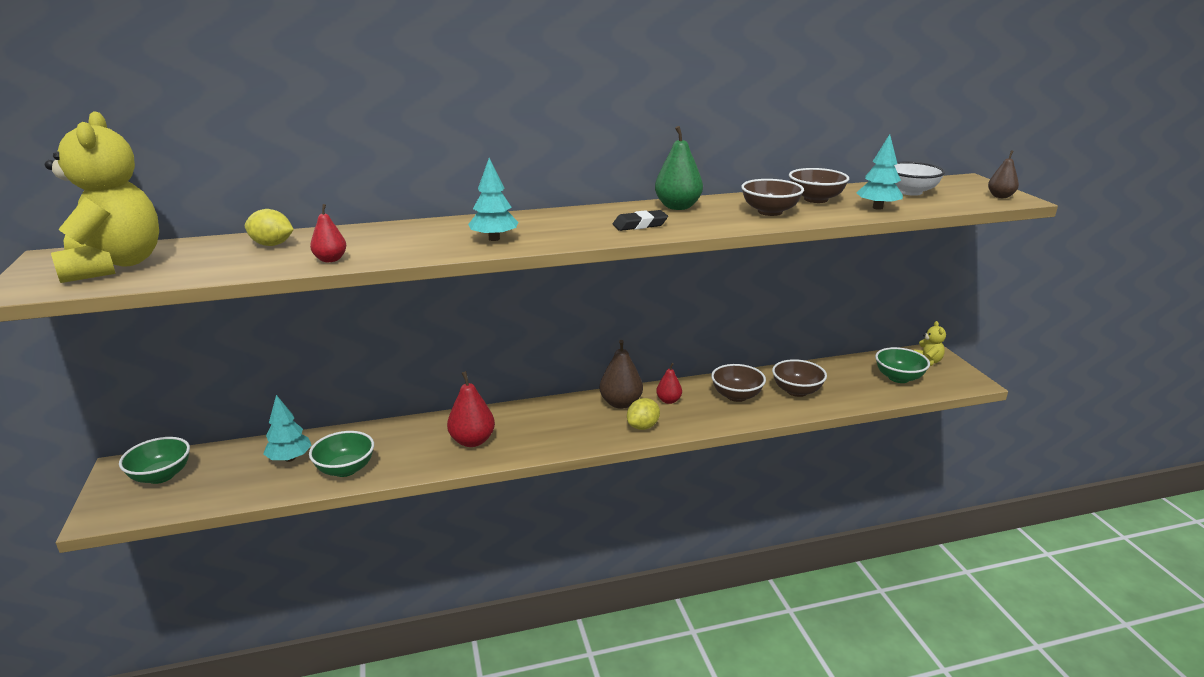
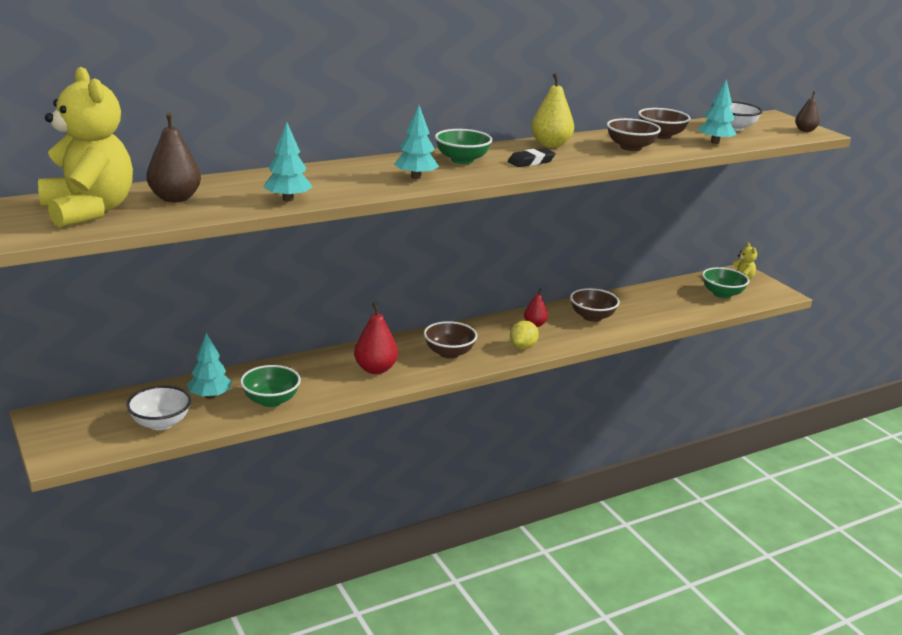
camera: 15 degrees left, 0 degrees up
(161, 476) = (91, 420): green bowl -> green bowl (462, 160)
(222, 486) = (160, 423): none -> white bowl
(272, 245) = (217, 188): yellow lemon -> none
(330, 259) = (288, 199): red pear -> turquoise tree
(621, 403) = (493, 329): brown pear -> brown pear (175, 198)
(678, 207) = (550, 145): green pear -> yellow pear
(797, 391) = (642, 310): brown bowl -> brown bowl (449, 353)

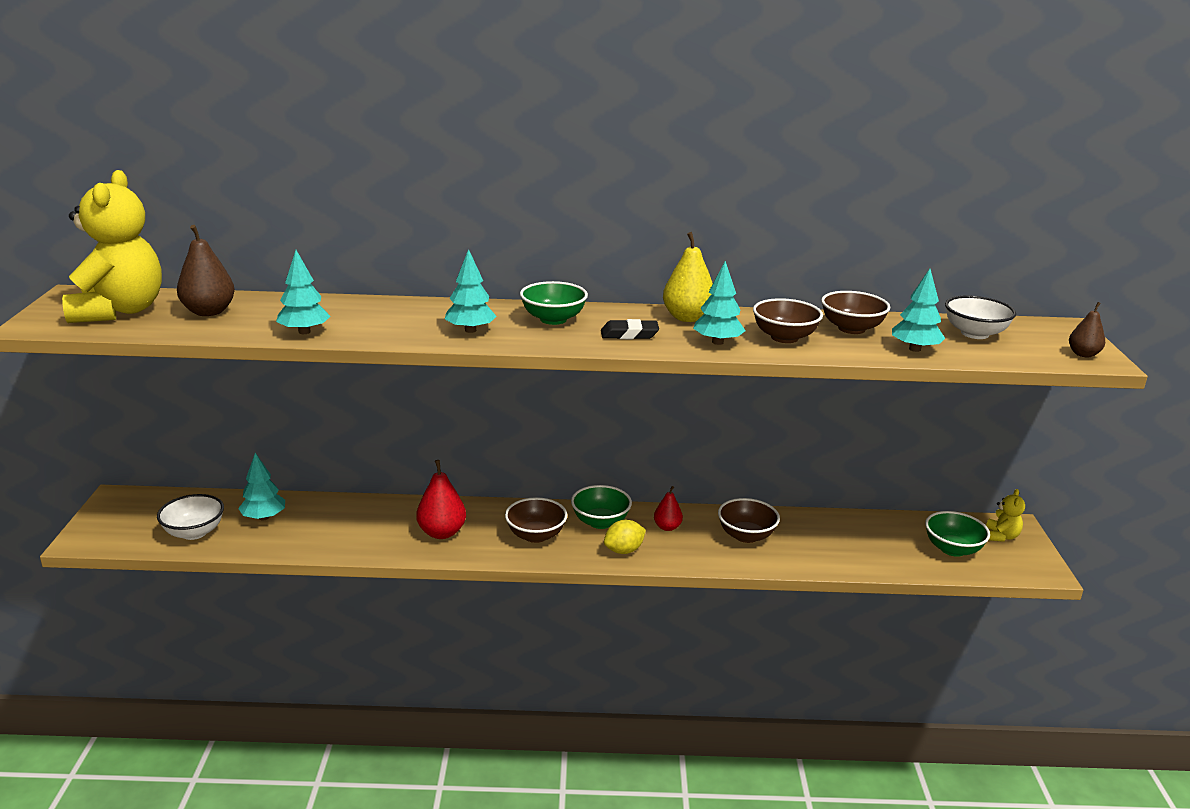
camera: 30 degrees right, 0 degrees up
(271, 400) = (309, 538): green bowl -> green bowl (600, 522)
(595, 157) = (717, 342): none -> turquoise tree

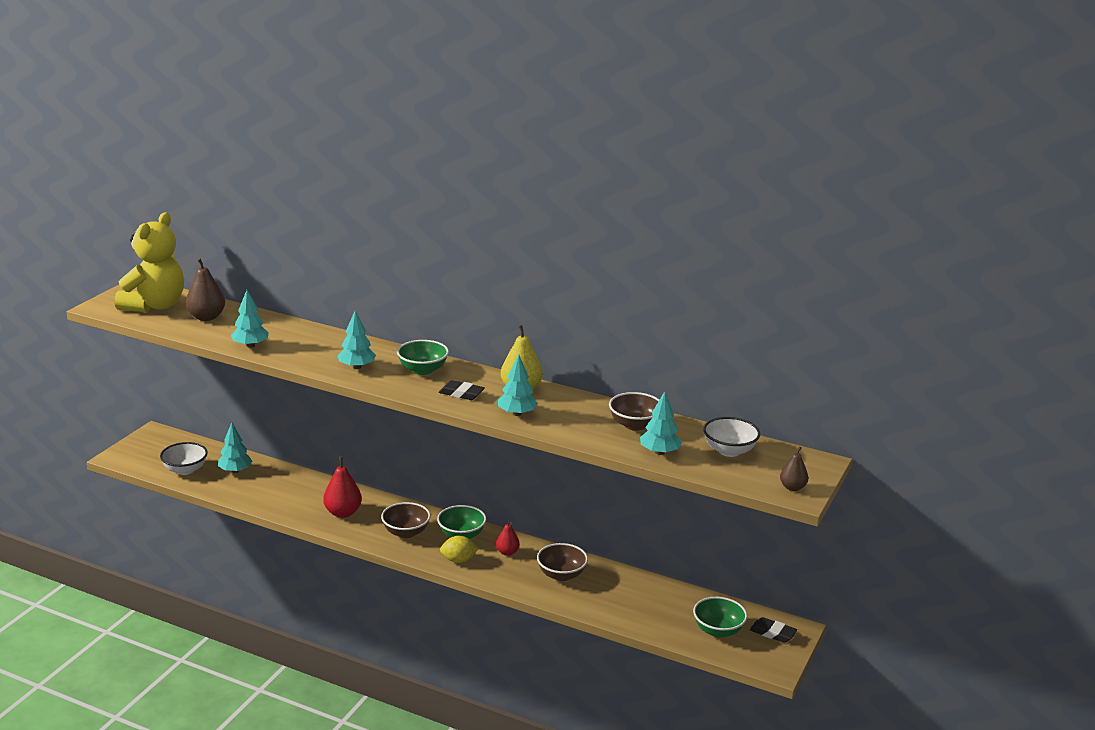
camera: 25 degrees right, 0 degrees up
(784, 337) = (572, 421): brown bowl -> none
(1001, 536) = (773, 633): yellow teddy bear -> black eraser

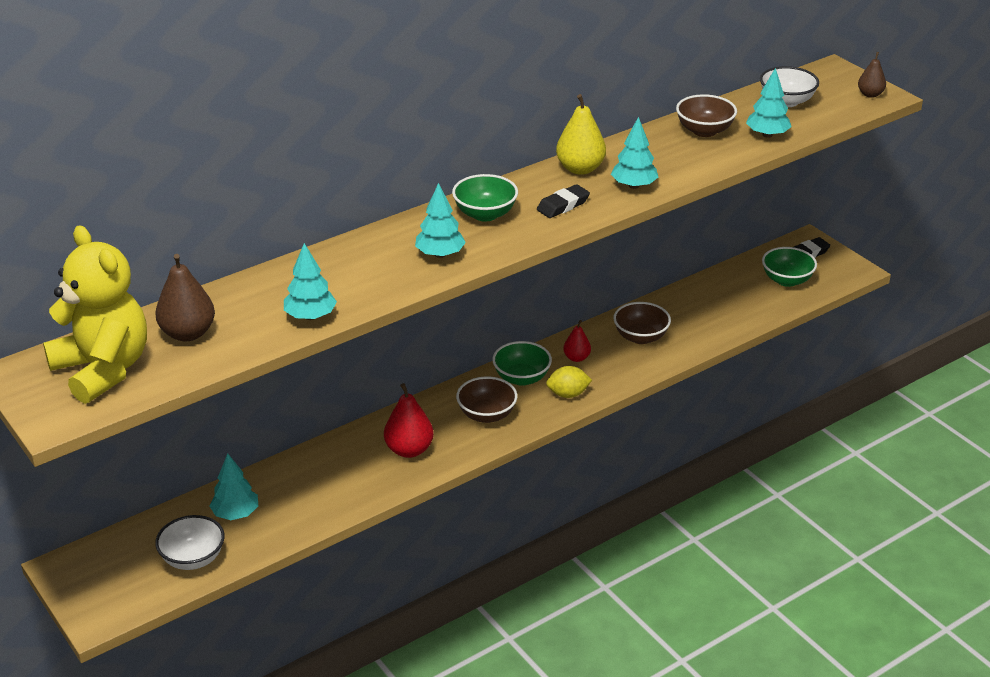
camera: 60 degrees left, 10 degrees up
(458, 560) = (568, 394): yellow lemon -> yellow lemon turned 60 degrees clockwise

